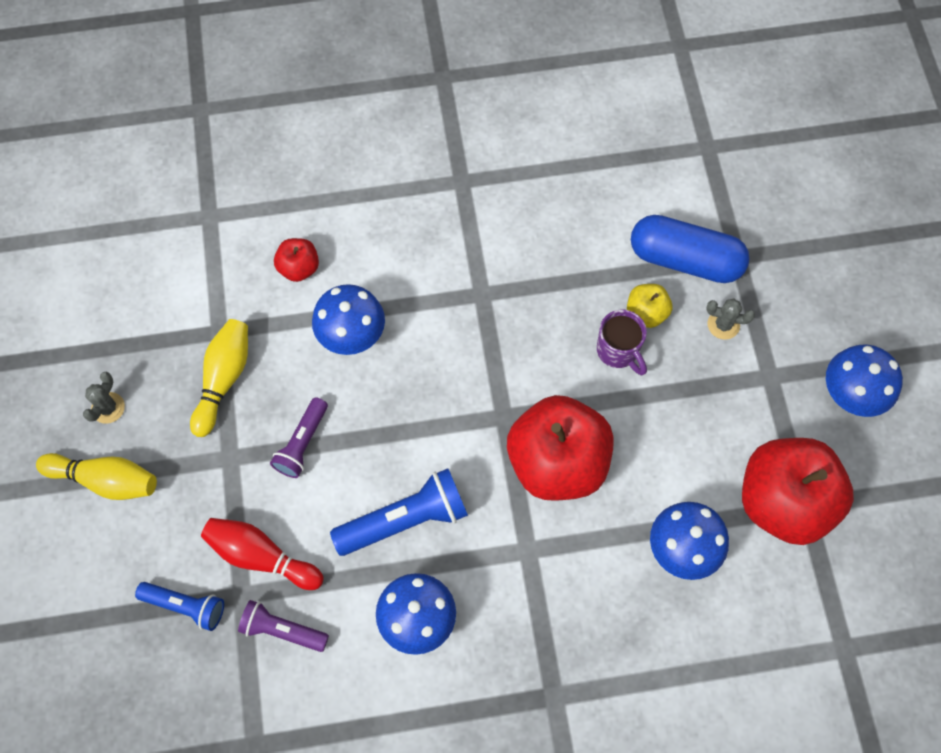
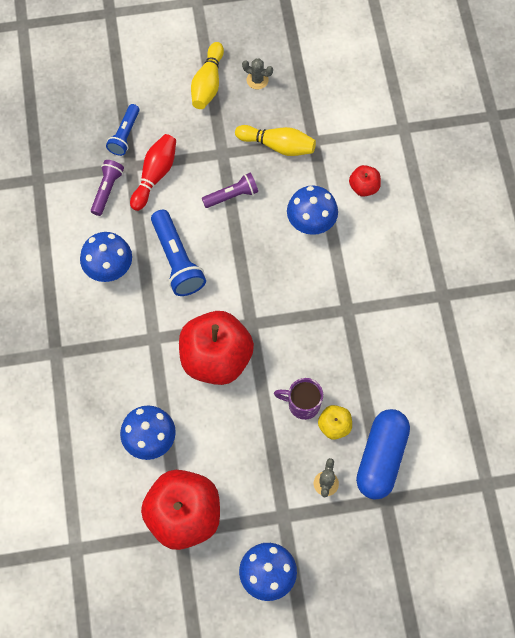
camera: 90 degrees right, 0 degrees up
(302, 443) = (232, 195): purple flashlight -> purple flashlight turned 135 degrees clockwise
(618, 351) = (302, 404): purple mug -> purple mug turned 45 degrees clockwise

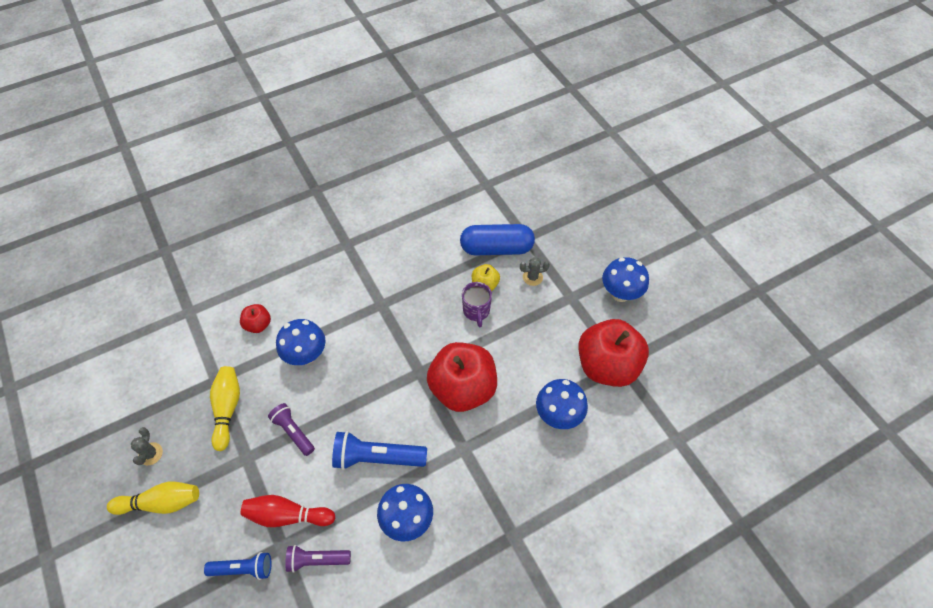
camera: 110 degrees left, 10 degrees down
(177, 260) = (377, 457): blue flashlight -> blue flashlight turned 135 degrees counterclockwise

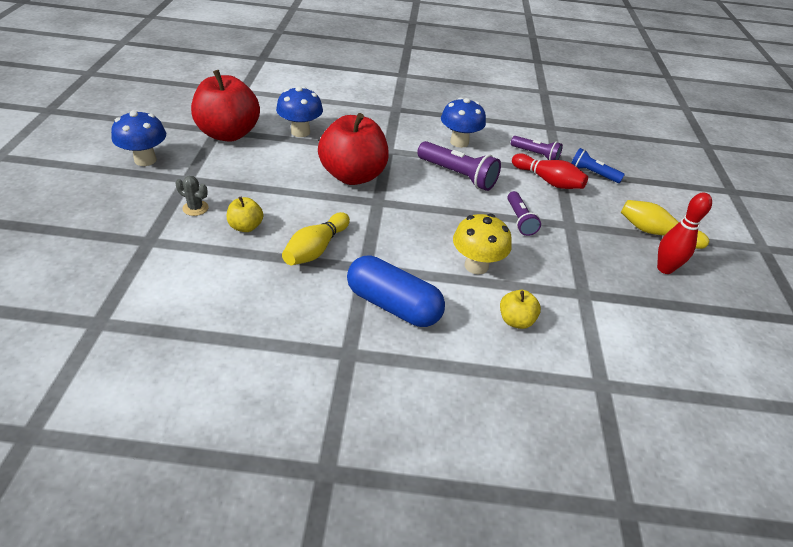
camera: 150 degrees left, 15 degrees down
(150, 454) = (664, 268): grey cactus -> red bowling pin
(227, 409) = (578, 264): yellow bowling pin -> yellow bowling pin (316, 249)
(258, 325) = (515, 320): red apple -> yellow apple
(306, 355) = (476, 266): blue mushroom -> yellow mushroom
(377, 457) = (457, 175): blue flashlight -> purple flashlight
(476, 311) = (280, 213): purple mug -> none
(496, 248) = (191, 249): blue capsule -> blue capsule (393, 305)

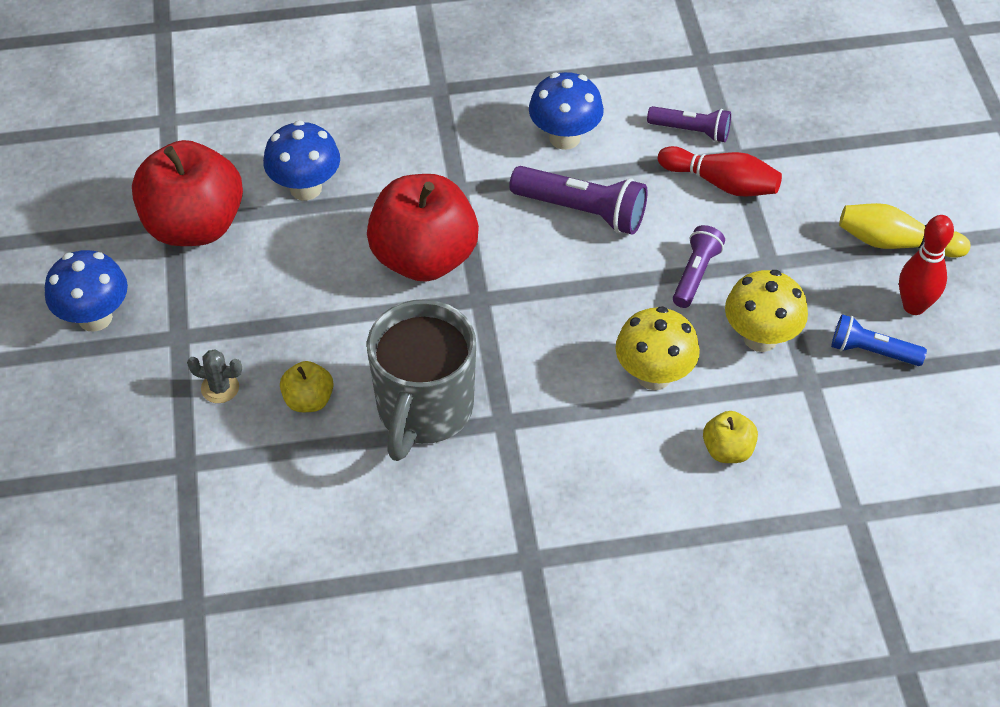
camera: 10 degrees left, 10 degrees up
(316, 249) = (424, 411): yellow bowling pin -> grey mug
(393, 305) = (561, 472): blue capsule -> none
(519, 220) = (695, 274): purple flashlight -> purple flashlight turned 135 degrees counterclockwise
(554, 262) = (760, 338): none -> yellow mushroom
(593, 173) = (787, 147): blue flashlight -> blue flashlight (872, 351)

